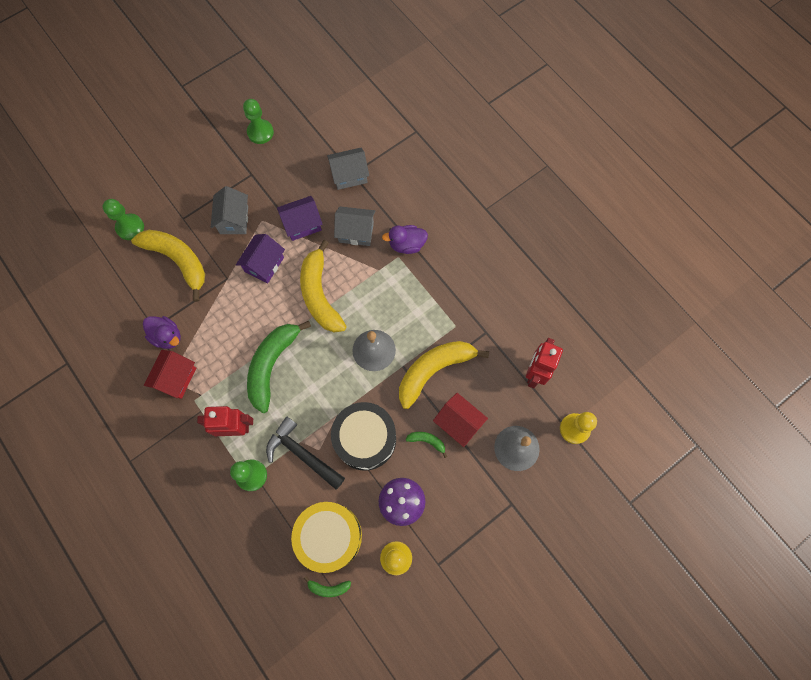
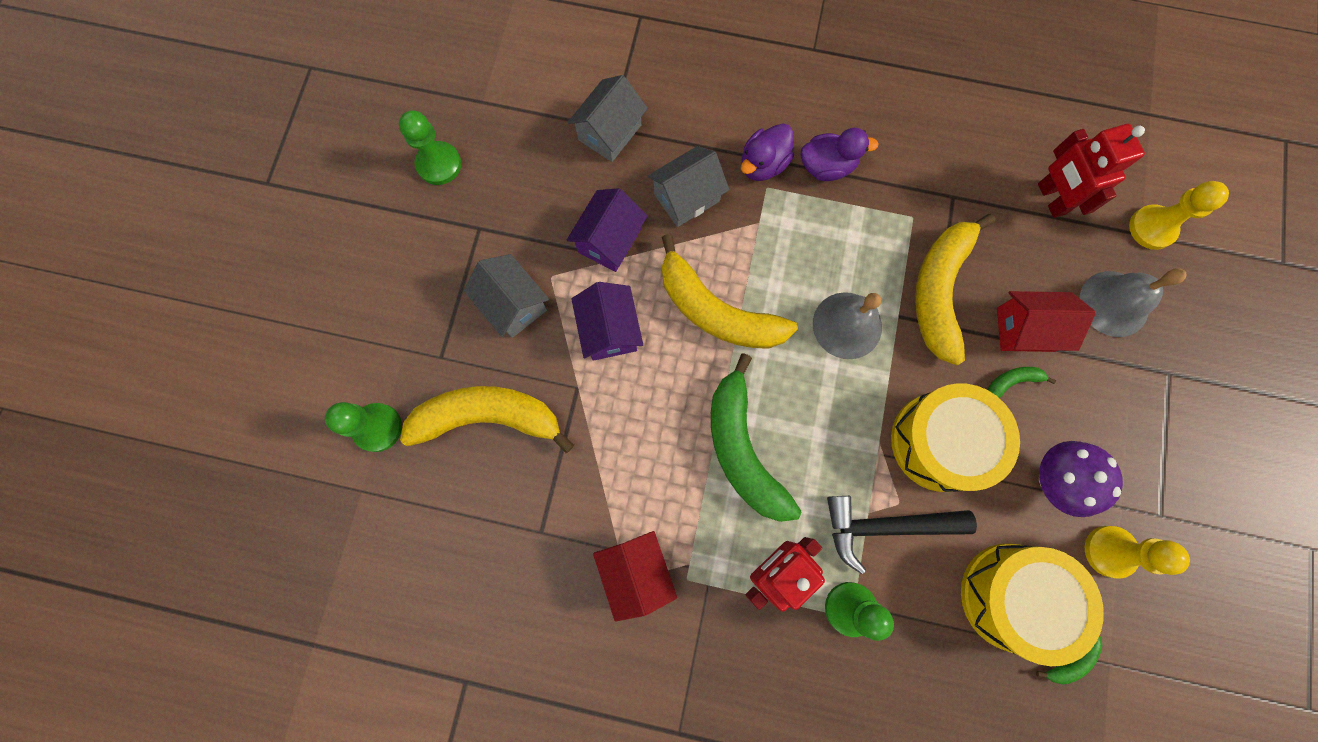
camera: 40 degrees left, 5 degrees up
(167, 336) = (571, 528): purple duck -> purple duck (826, 167)
(365, 439) = (940, 442): black drum -> yellow drum

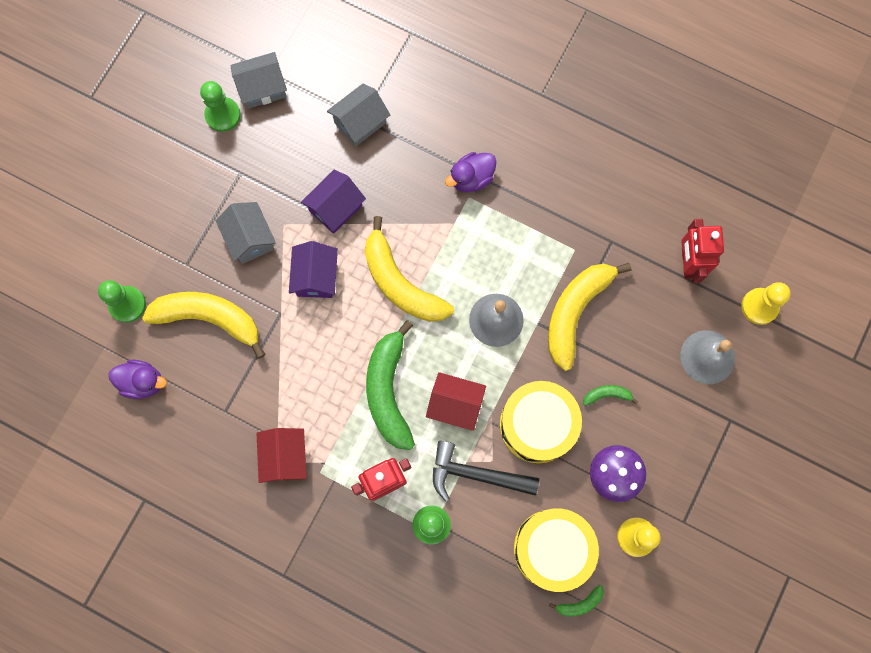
camera: 15 degrees right, 0 degrees up
(686, 197) = (404, 189): grey house -> grey house (262, 88)
(826, 167) = (520, 192): purple duck -> purple duck (143, 382)
(1025, 329) = (631, 358): red house -> red house (455, 404)

